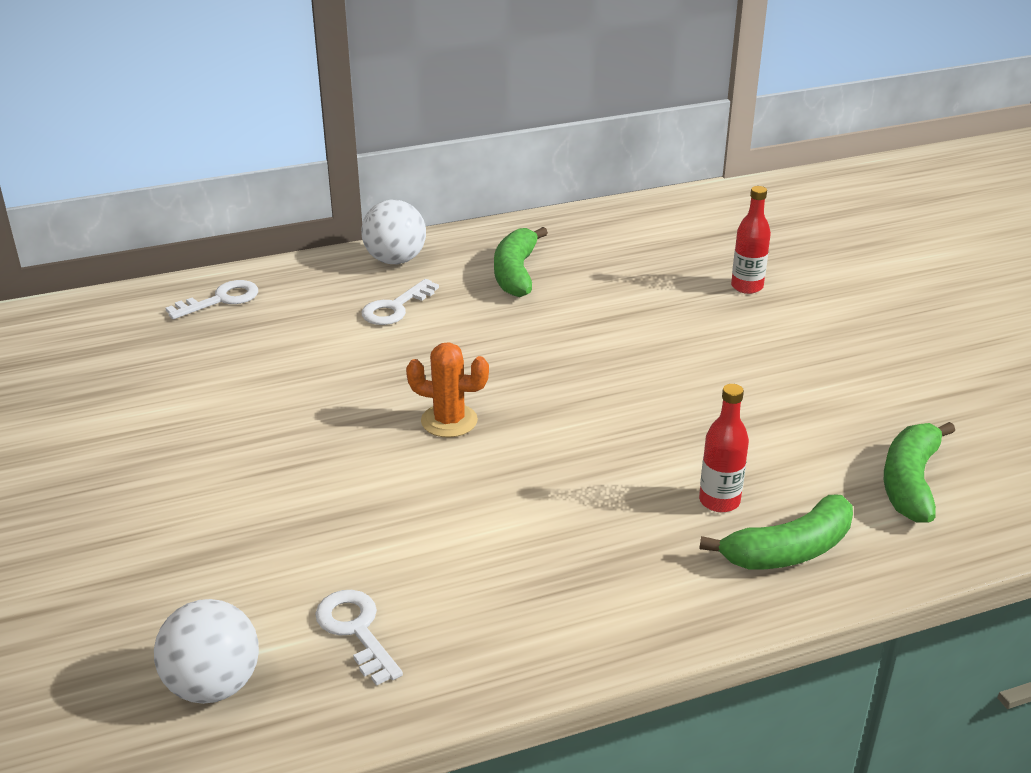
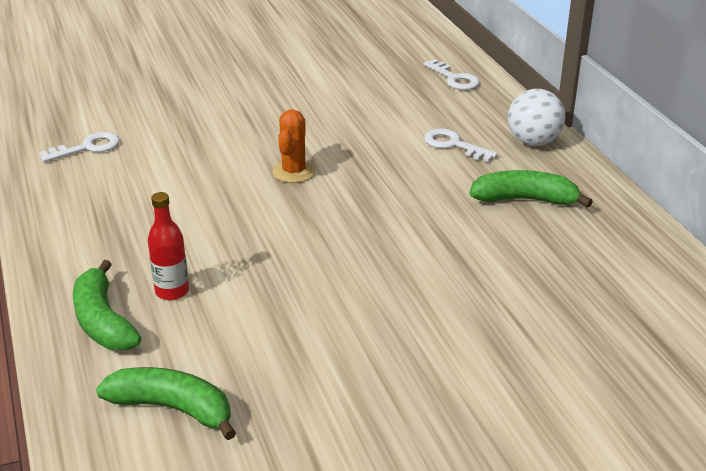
camera: 90 degrees right, 0 degrees up
(213, 685) = (63, 111): white ball -> none
(747, 287) = (530, 341): red bottle -> none

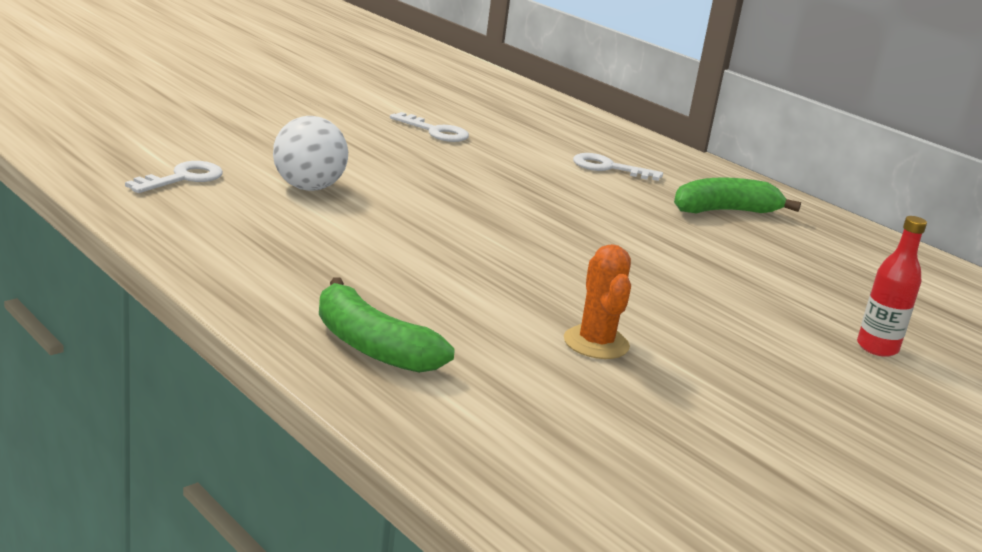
camera: 25 degrees left, 10 degrees down
(172, 291) = (429, 311): red bottle -> red bottle (877, 348)
(172, 408) = (542, 423): green banana -> none
(293, 172) = (461, 195): orange cactus -> orange cactus (596, 343)
(454, 78) = (553, 113): white key -> white key (435, 131)
(533, 142) = (684, 164): white ball -> white ball (308, 188)

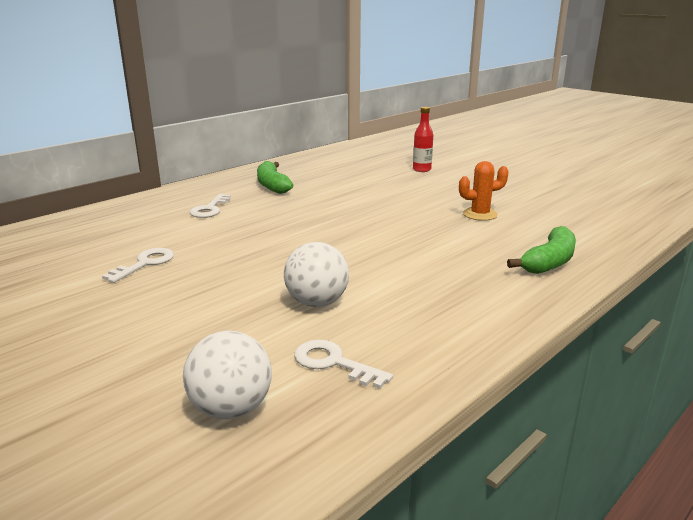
camera: 90 degrees left, 0 degrees up
(143, 140) = (231, 409): none -> white ball

